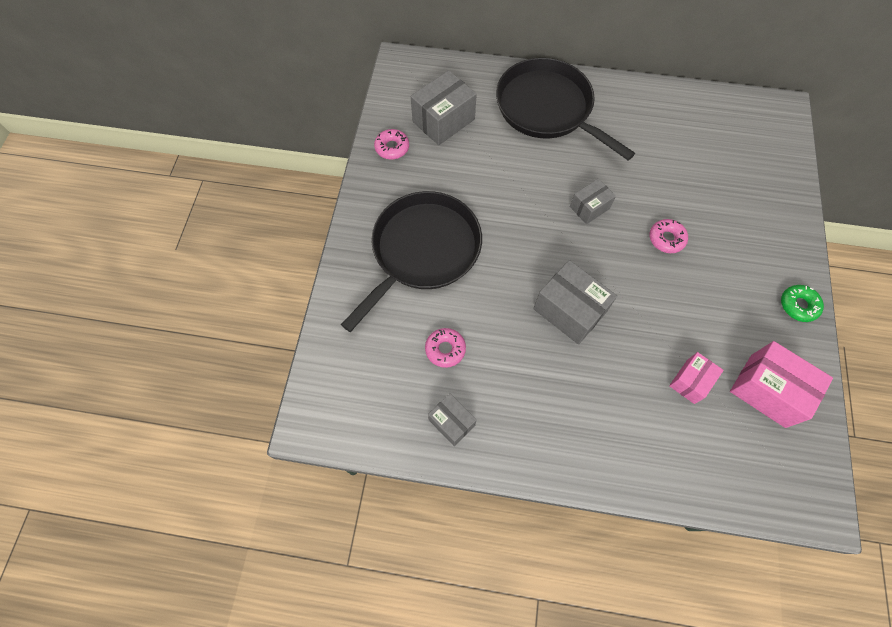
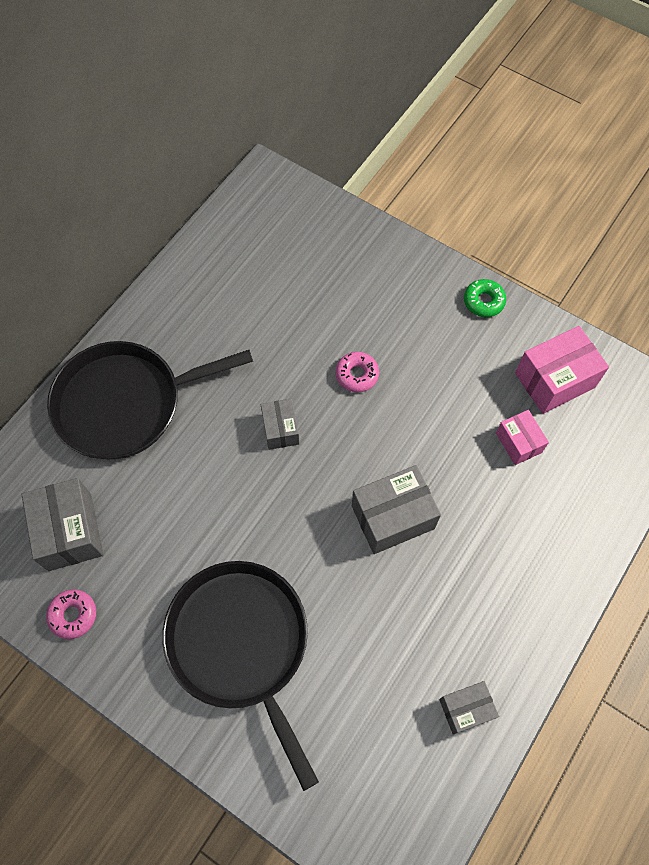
camera: 65 degrees left, 0 degrees up
(445, 349) = (378, 676): pink donut -> none

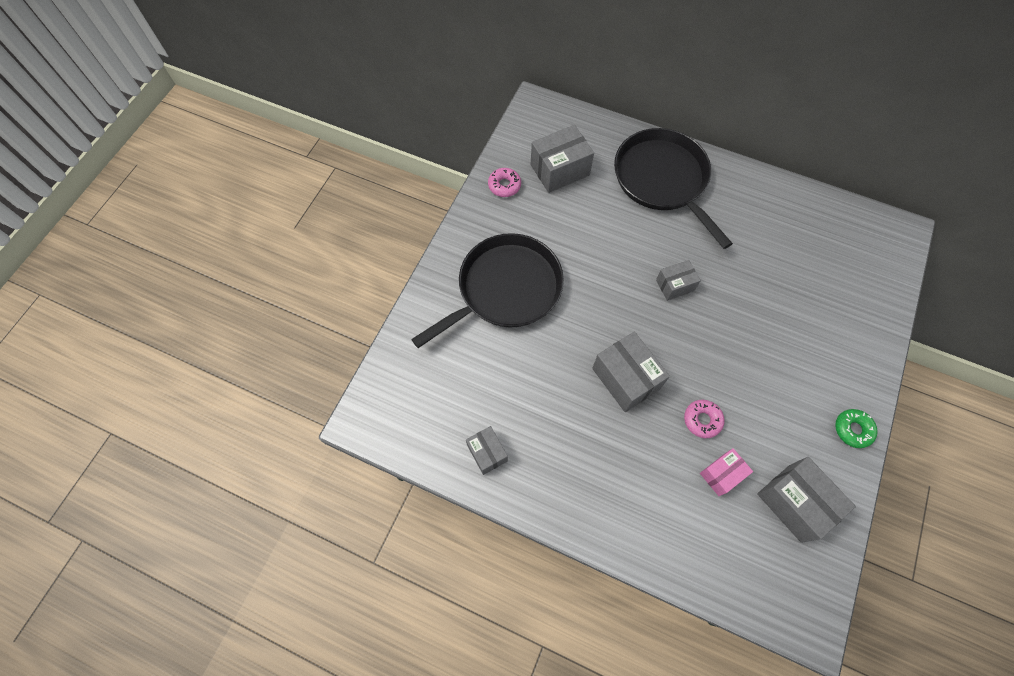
camera: 80 degrees right, 0 degrees up
(357, 375) = (741, 333): pink donut -> pink donut (702, 420)
(554, 380) = (794, 503): pink box -> grey box

